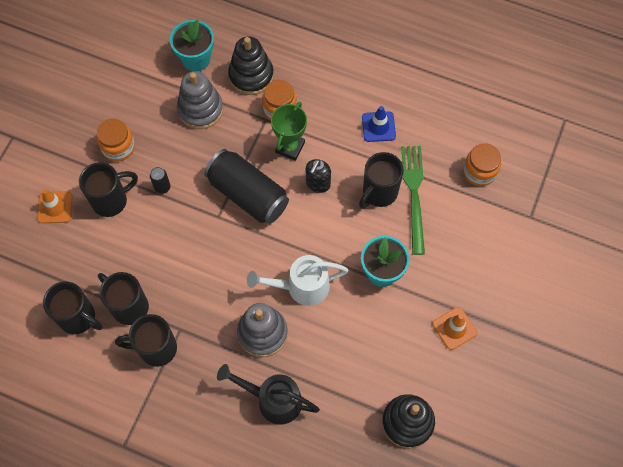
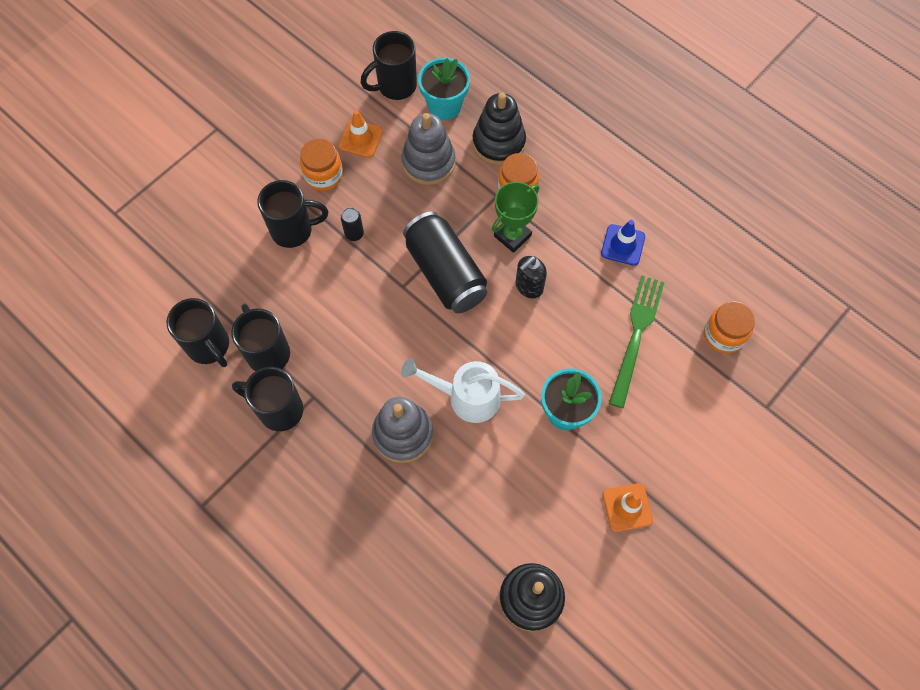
camera: 20 degrees right, 0 degrees up
(55, 207) = (231, 218): orange traffic cone -> orange traffic cone (360, 139)
(272, 399) = (385, 514): black watering can -> none
(379, 193) = (595, 320): black mug -> black mug (395, 86)

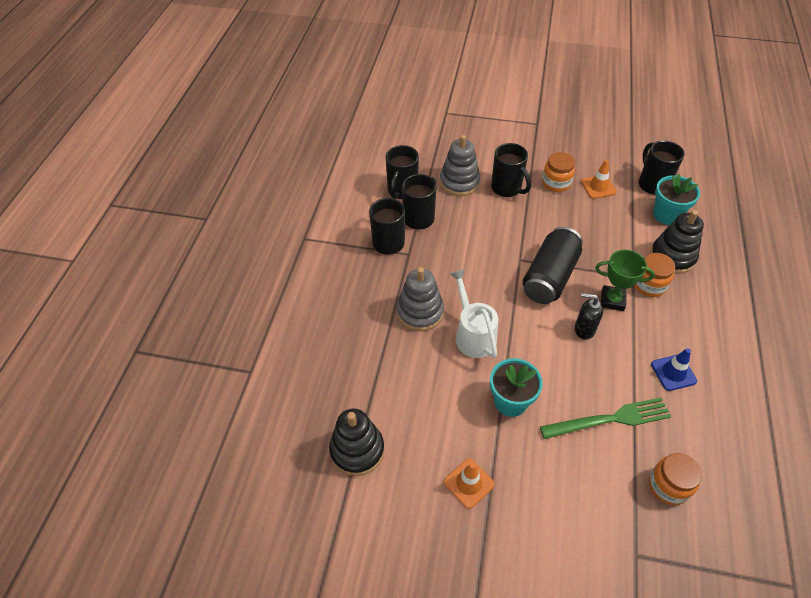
camera: 60 degrees right, 15 degrees down
(354, 234) = (532, 217): black can -> none
(395, 86) = (652, 184): black mug -> black mug turned 45 degrees clockwise
(428, 162) = (618, 227): grey stacking toy -> grey stacking toy (459, 182)

